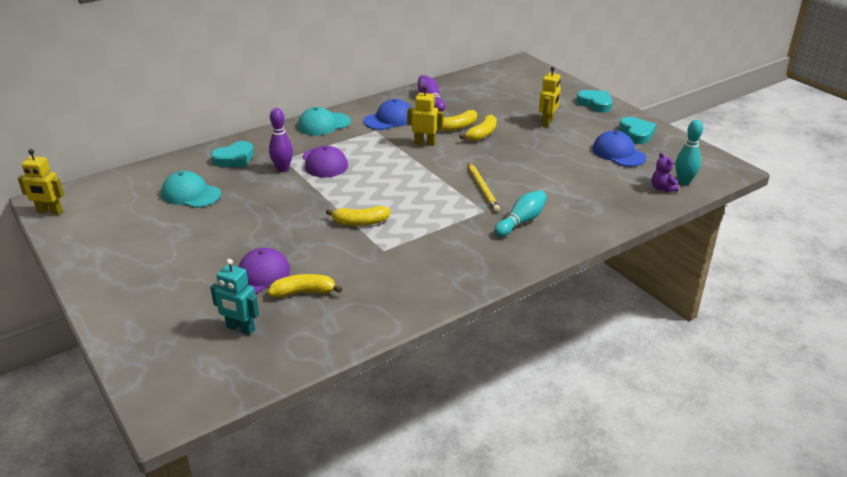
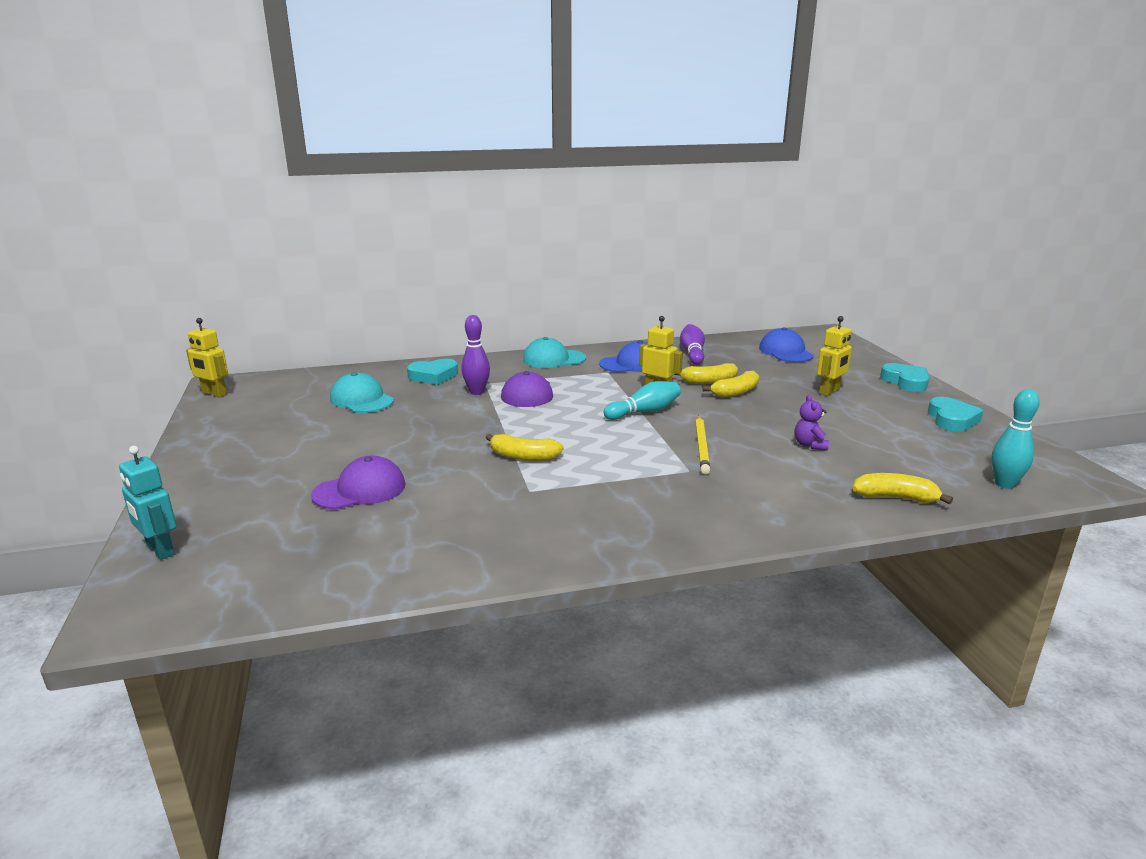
camera: 20 degrees right, 10 degrees down
(240, 328) = (292, 542): turquoise robot -> turquoise robot (160, 550)
(304, 292) = (398, 517): yellow banana -> yellow banana (895, 498)
(521, 221) = (732, 491): turquoise bowling pin -> turquoise bowling pin (644, 412)
(618, 153) = (915, 437): blue cap -> blue cap (785, 352)
(662, 188) = (966, 486): purple teddy bear -> purple teddy bear (810, 445)

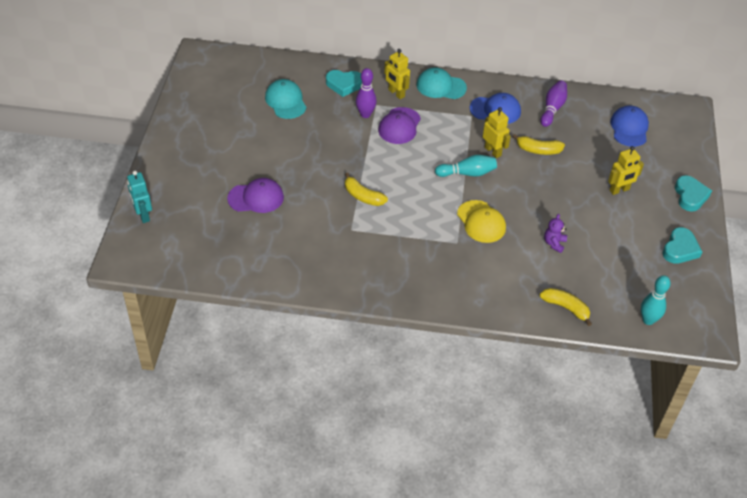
camera: 20 degrees right, 25 degrees up
(214, 394) = (193, 65): yellow robot -> yellow robot (396, 93)
(701, 446) = (481, 222): yellow pencil -> yellow cap
(735, 392) = (548, 170): yellow banana -> none

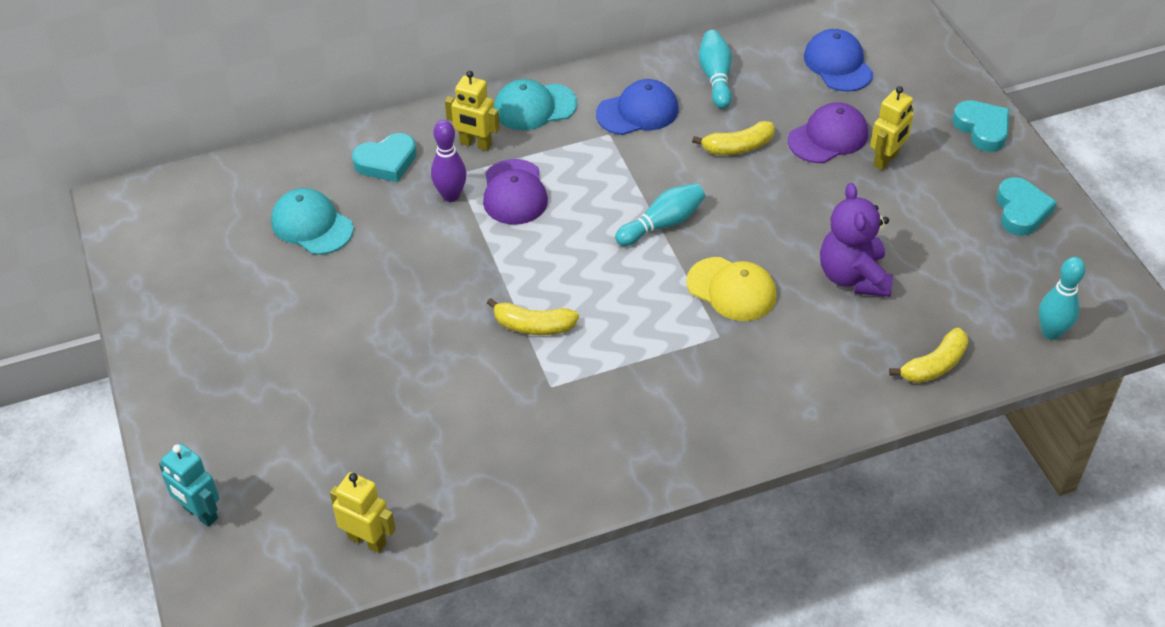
camera: 25 degrees left, 0 degrees up
(256, 198) = (368, 401): purple cap -> purple cap (828, 137)
(493, 151) = (676, 175): yellow robot -> yellow robot (367, 540)
(552, 109) = (715, 77): purple bowling pin -> turquoise bowling pin
(554, 243) = (853, 277): purple teddy bear -> purple teddy bear, size x1.94
(566, 308) = (934, 365): yellow banana -> yellow banana turned 135 degrees clockwise

